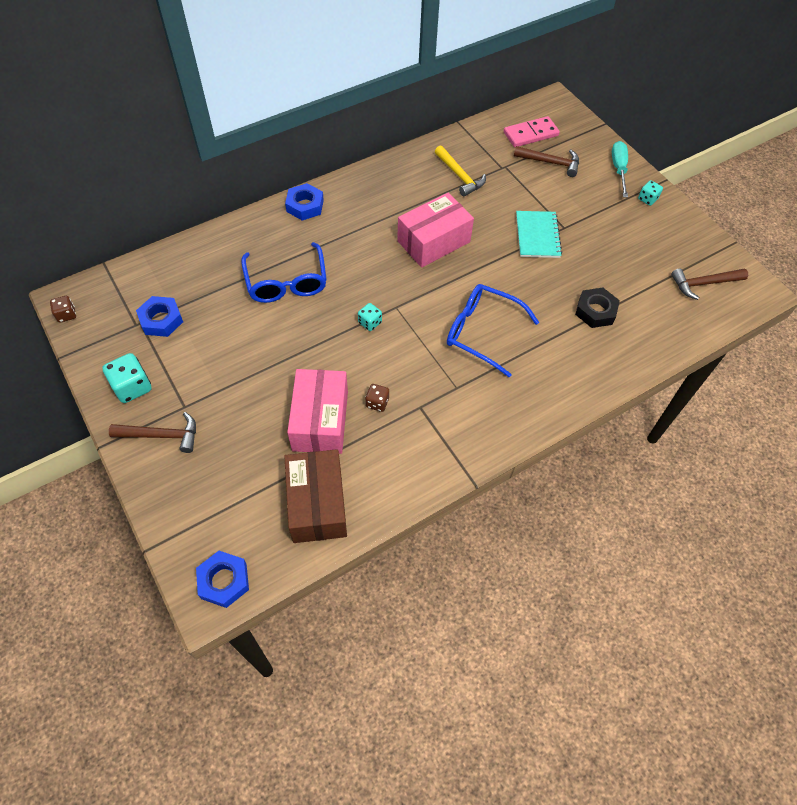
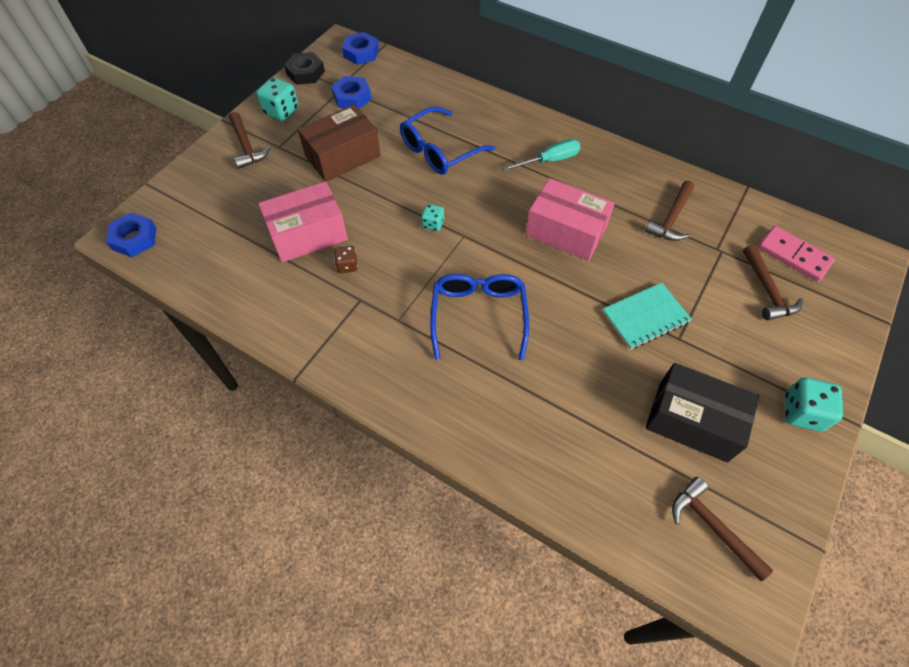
camera: 65 degrees right, 0 degrees up
(66, 315) = (326, 49): brown dice -> none
(305, 206) = (534, 125): blue nut -> blue nut (361, 53)
(317, 504) = (225, 267): brown box -> brown box (343, 156)
(460, 176) = (671, 218): yellow hammer -> brown hammer
(595, 311) = (578, 412): black nut -> black nut (305, 73)
(618, 169) = (823, 363): turquoise screwdriver -> turquoise screwdriver (549, 160)
(629, 254) = (692, 421): none -> black box
(647, 199) = (802, 412): turquoise dice -> turquoise dice, size x1.68

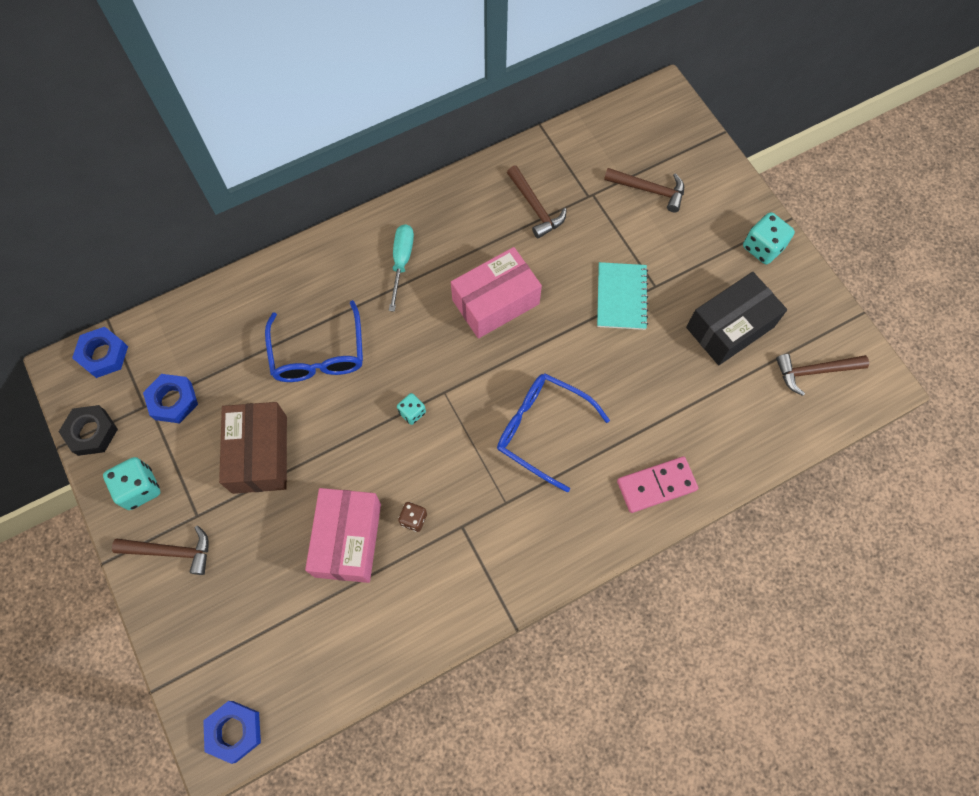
camera: 60 degrees left, 10 degrees up
(793, 255) = (629, 146): pink domino -> pink domino (656, 485)

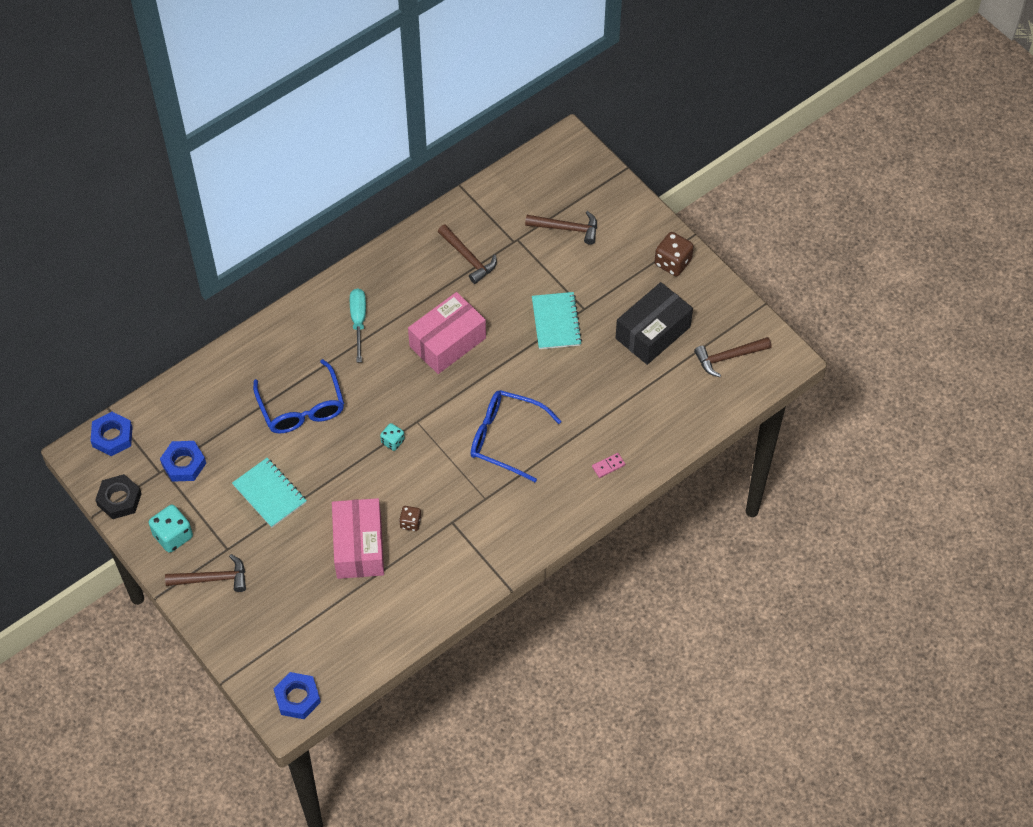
camera: 10 degrees left, 10 degrees down
(260, 454) = (269, 494): brown box -> turquoise notebook
(656, 485) = (608, 466): pink domino -> pink domino, size x0.50
(762, 247) = (672, 263): turquoise dice -> brown dice

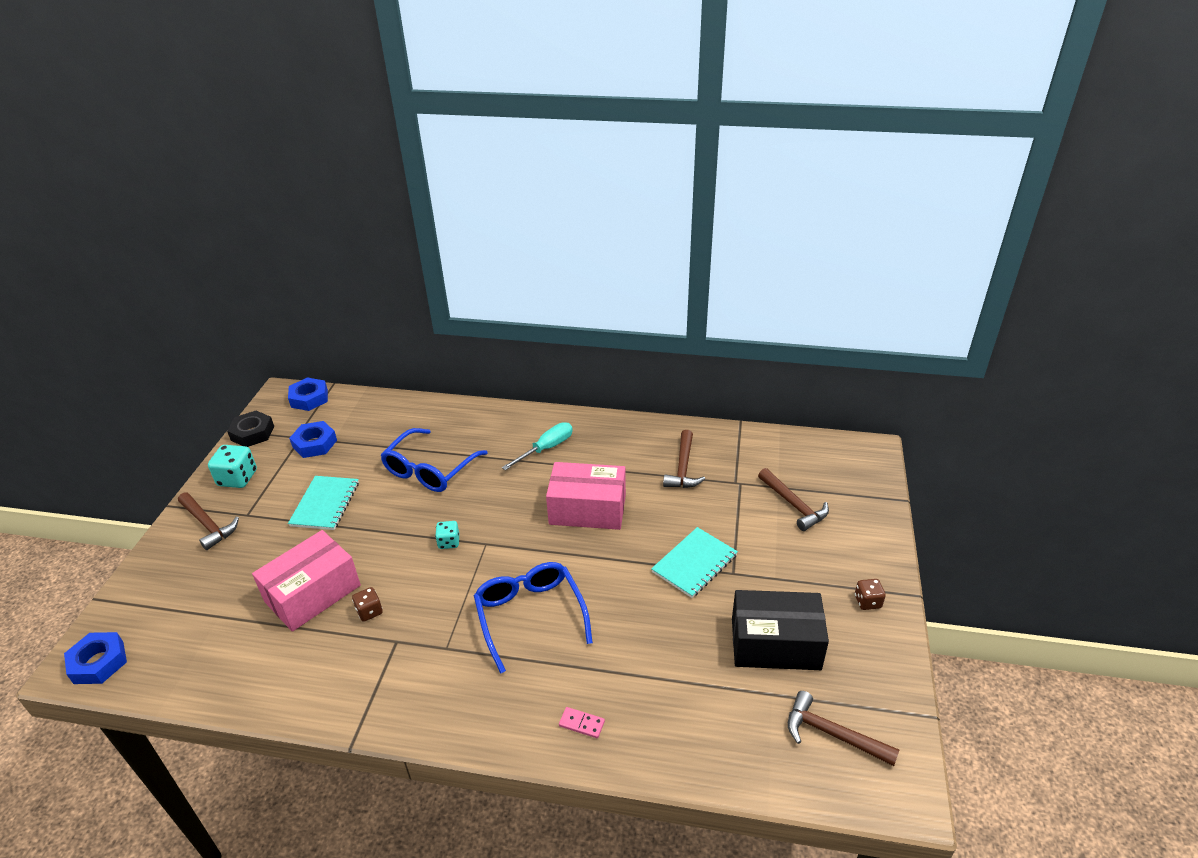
camera: 50 degrees right, 20 degrees down
(672, 263) = (867, 602): brown dice -> brown dice, size x0.59

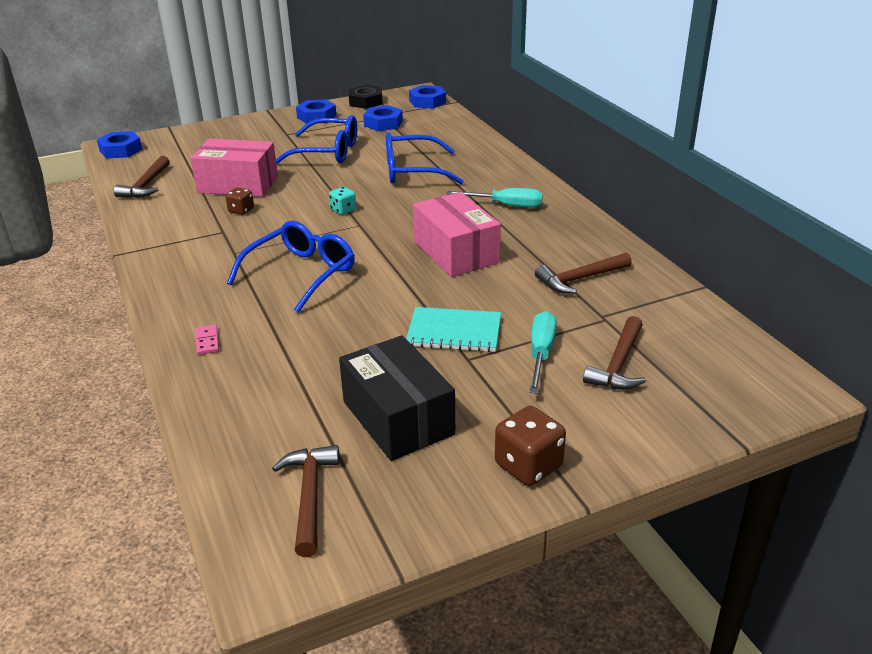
camera: 55 degrees right, 5 degrees down
(208, 525) = (263, 127): brown hammer -> brown hammer (146, 185)
(237, 478) = (316, 116): turquoise dice -> blue nut
(325, 504) = (327, 152): turquoise notebook -> blue glasses
(755, 533) = (540, 353): none -> turquoise screwdriver
(867, 602) = (528, 465): brown dice -> brown dice, size x1.68

